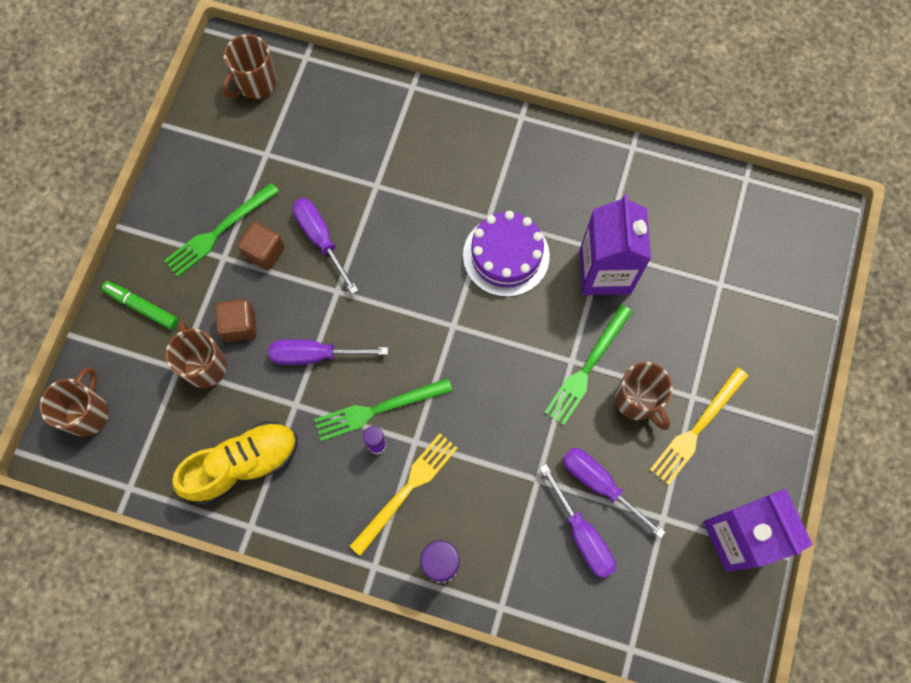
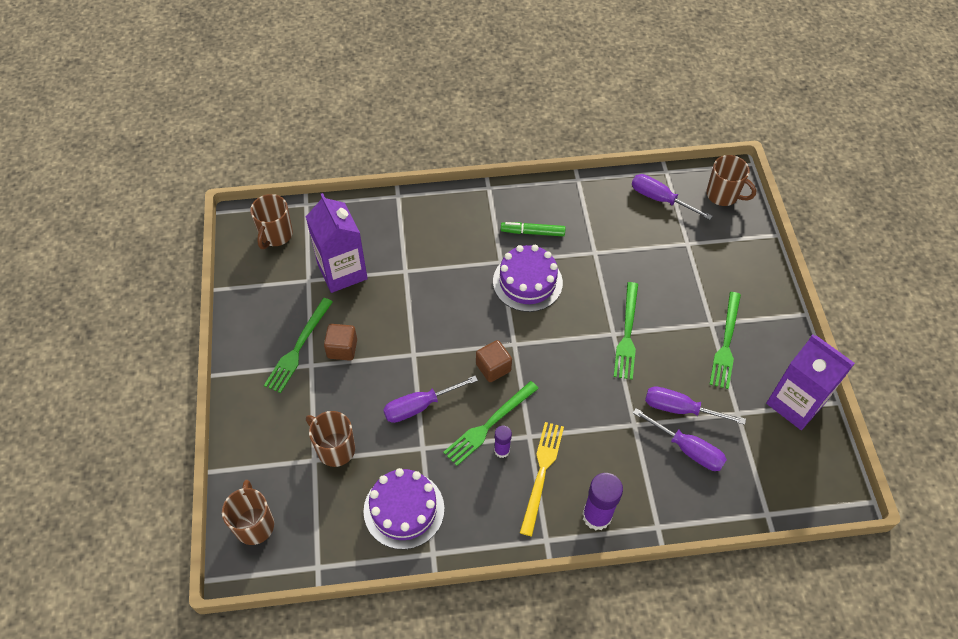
camera: 25 degrees left, 15 degrees down
(142, 307) = (262, 426): green marker -> green marker (532, 232)
(239, 325) = (349, 408): brown cube -> brown cube (493, 367)
(243, 465) = (404, 509): yellow shoe -> purple cake
(320, 238) = (381, 323): purple screwdriver -> purple screwdriver (659, 199)
(605, 271) = (604, 266): purple carton -> purple carton (342, 271)
(637, 400) = (674, 341): brown mug -> brown mug (723, 195)
(697, 428) = (726, 343): yellow fork -> green fork

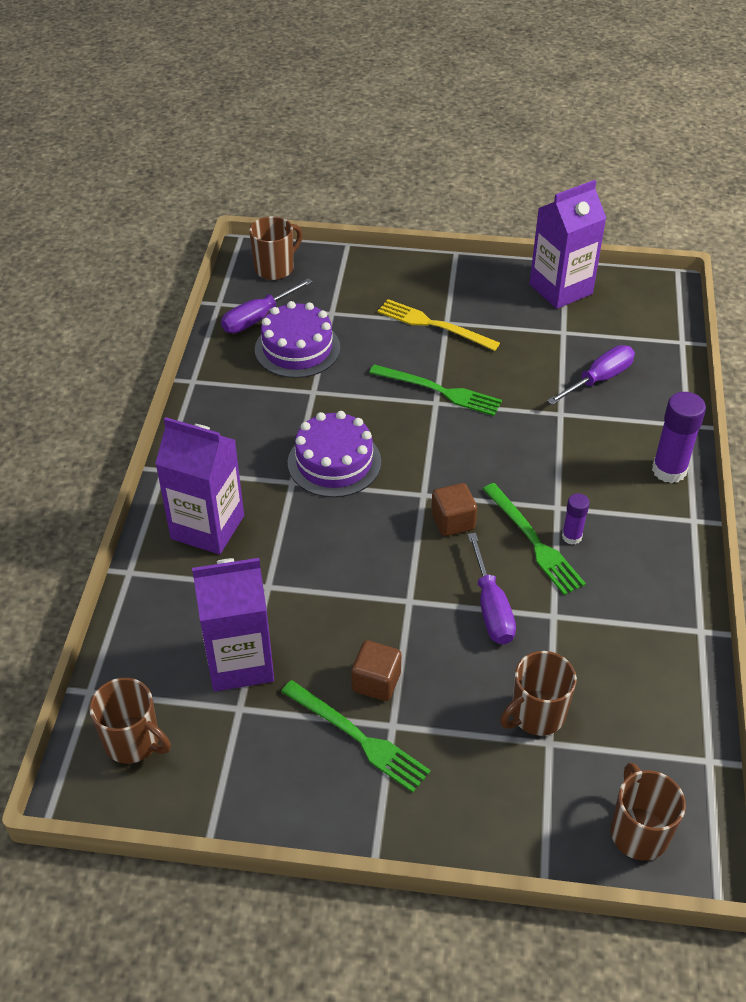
camera: 75 degrees left, 10 degrees down
(254, 524) = (638, 831): brown mug -> brown mug turned 75 degrees clockwise
(404, 509) = (638, 650): purple cake -> purple cake (297, 348)
(445, 225) = (207, 527): none -> purple carton
(532, 232) = (258, 441): green marker -> none
(541, 473) = (608, 506): yellow fork -> yellow fork (433, 325)
(679, 409) = (548, 373): purple screwdriver -> none
(726, 343) = (475, 317): green fork -> none

